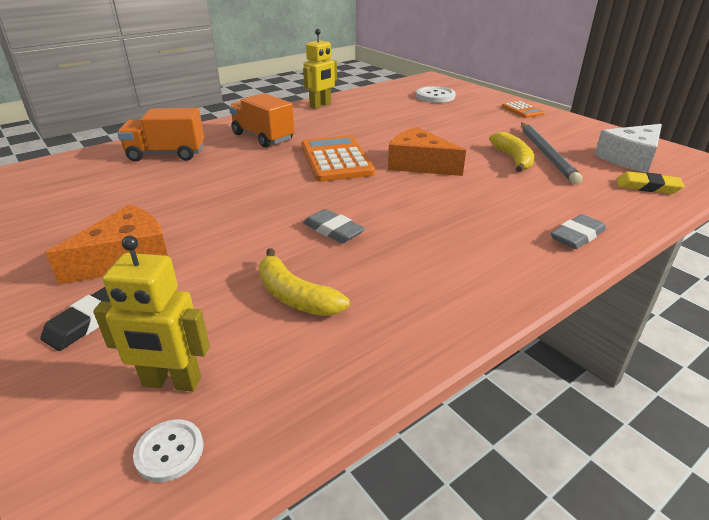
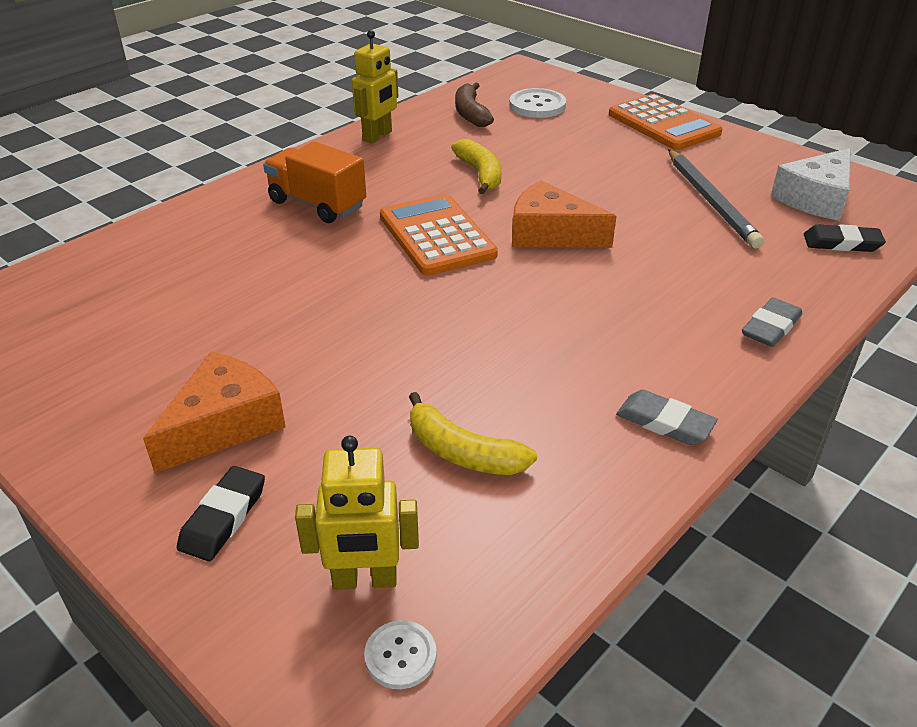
camera: 10 degrees left, 5 degrees up
(166, 154) = (190, 249): orange truck -> none
(333, 230) = (474, 352): grey eraser -> grey eraser (664, 422)
(388, 98) = (470, 114): none -> brown banana
(513, 159) = (670, 213): yellow banana -> yellow banana (480, 174)
(522, 110) = (663, 124): orange calculator -> orange calculator, size x1.87
(647, 187) = (842, 243): yellow eraser -> black eraser

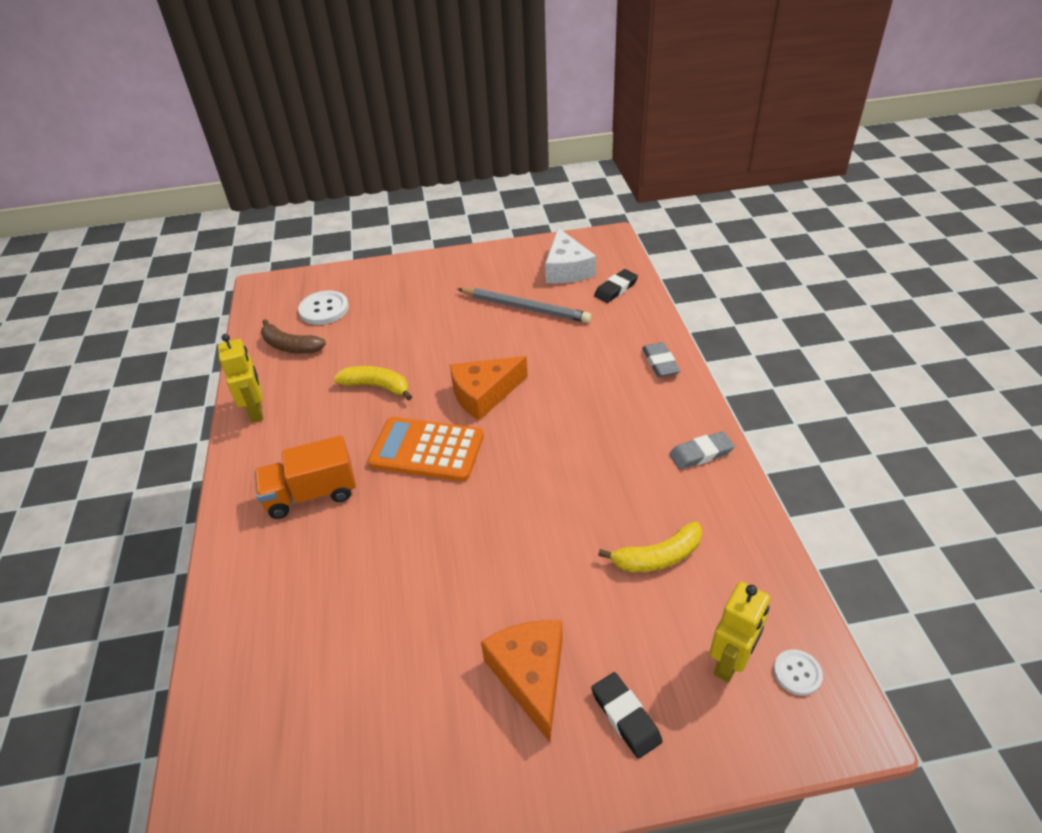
camera: 50 degrees left, 5 degrees up
(663, 124) = (421, 271): orange calculator -> none

